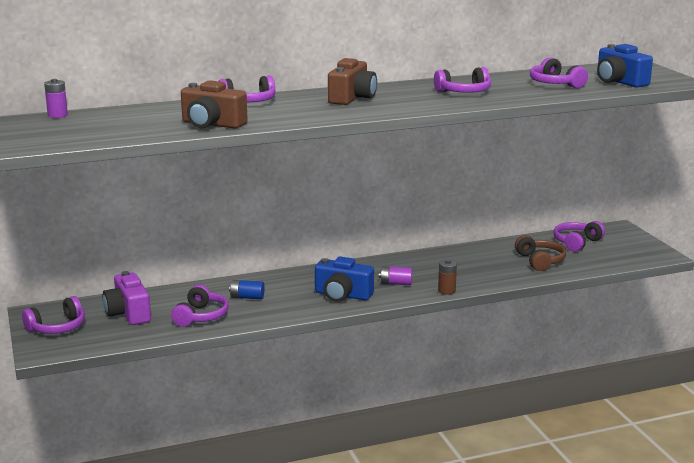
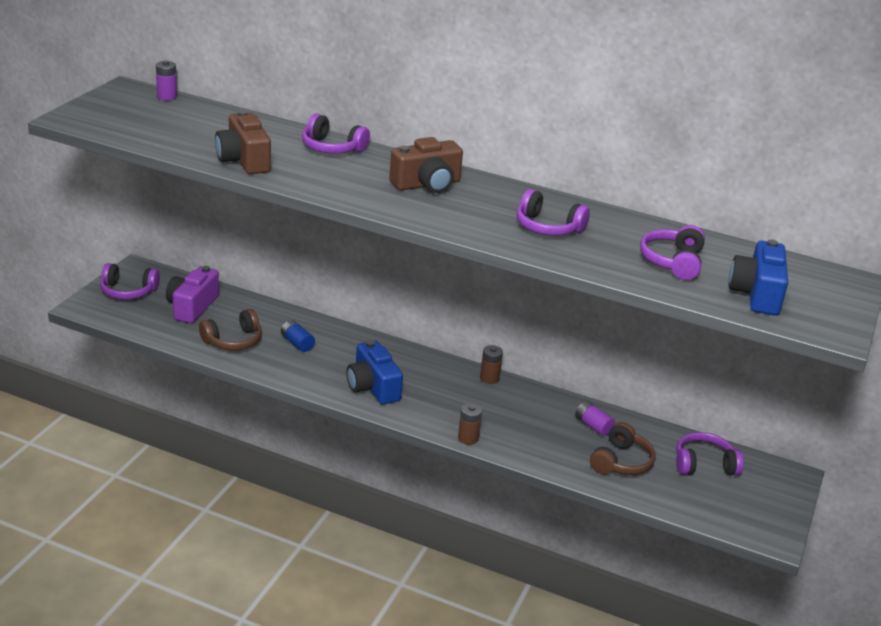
camera: 40 degrees right, 10 degrees up
(201, 316) = (233, 341): purple headphones -> brown headphones
(395, 283) = (438, 403): purple battery -> purple battery (593, 426)
(398, 259) = (489, 378): none -> brown battery

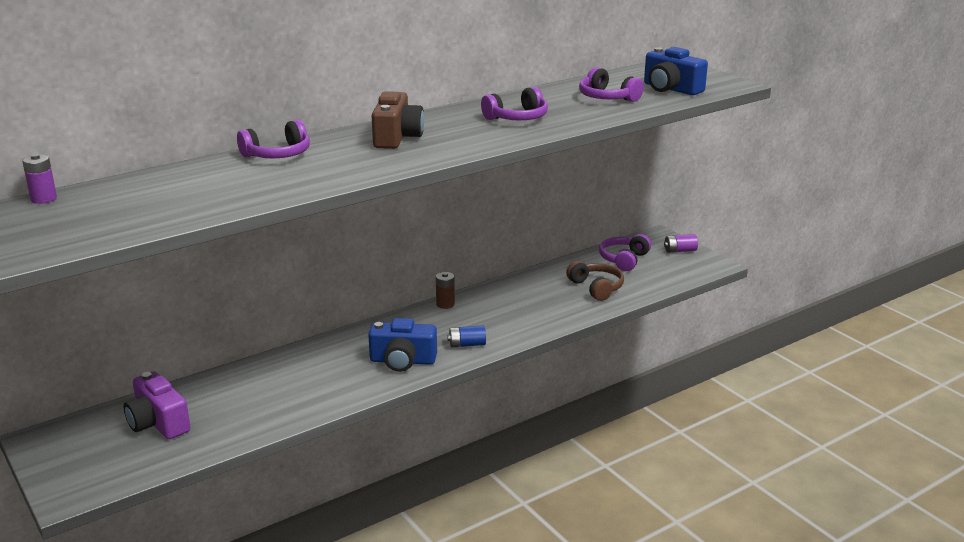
camera: 55 degrees left, 5 degrees down
(128, 291) = (75, 457): purple headphones -> none
(233, 341) = (249, 414): brown headphones -> none
(243, 160) = (251, 194): brown camera -> none
(297, 343) = (294, 379): blue battery -> blue battery (467, 344)
(468, 438) = (514, 339): brown battery -> none
(593, 426) = (545, 283): purple battery -> purple battery (680, 250)

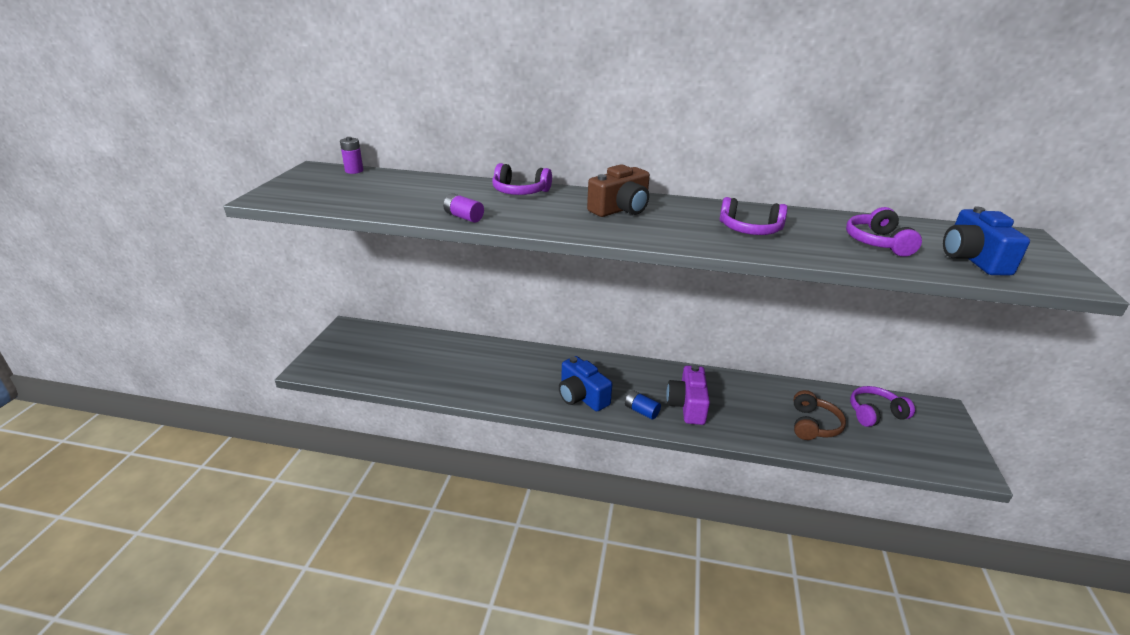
camera: 45 degrees right, 5 degrees up
(158, 423) = (403, 352): purple camera -> purple camera (687, 405)
(445, 304) = (670, 370): brown battery -> none
(680, 250) = (949, 435): purple battery -> purple battery (464, 217)

